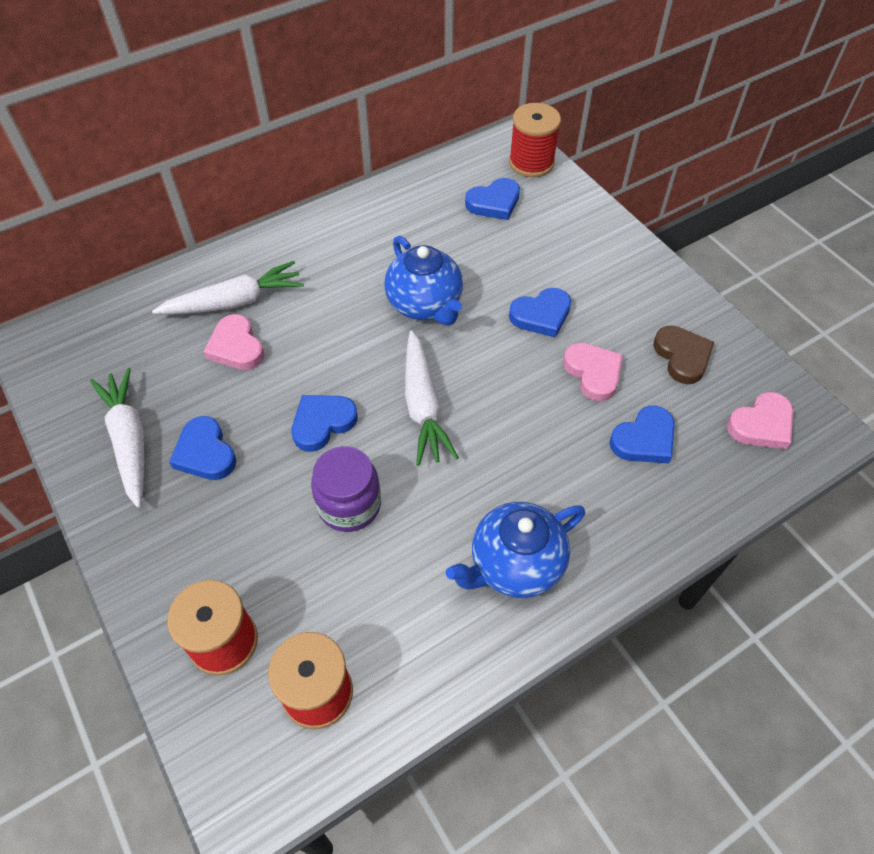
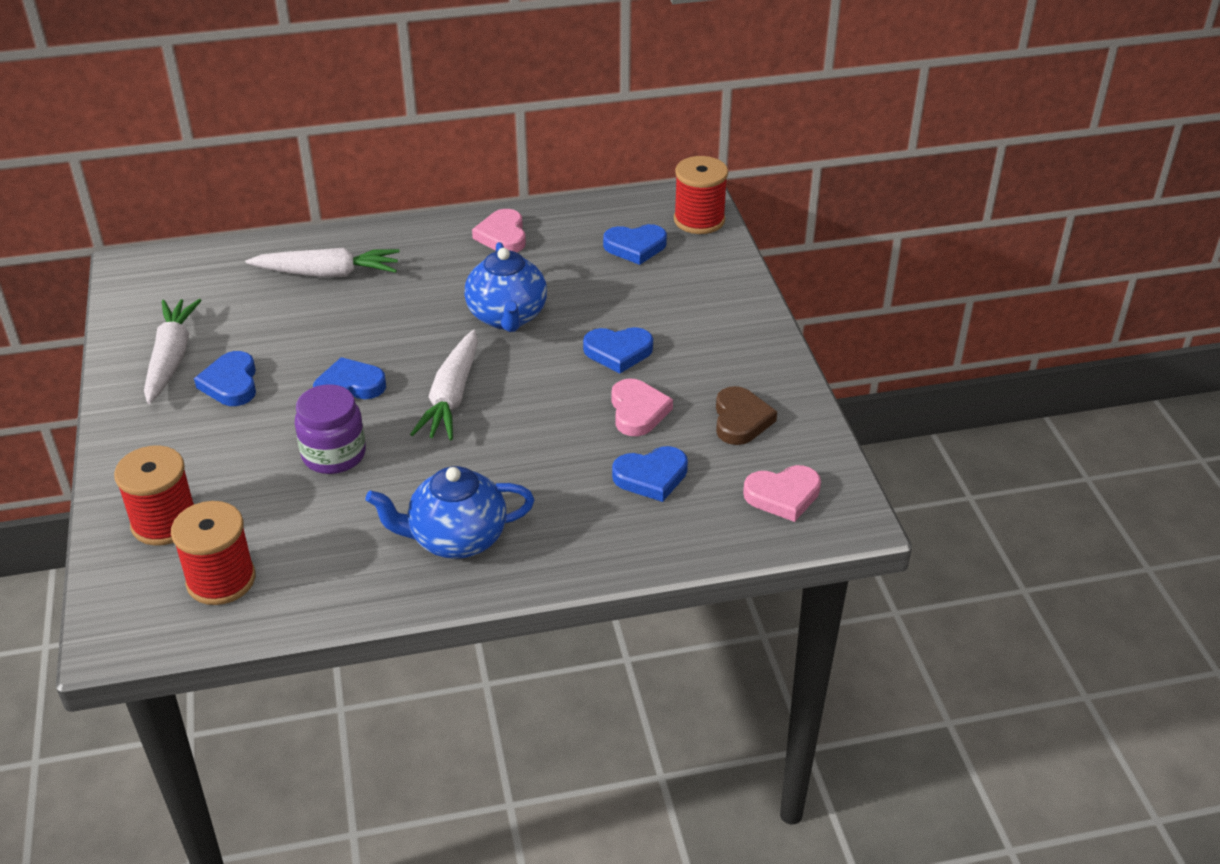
camera: 20 degrees right, 15 degrees down
(236, 347) = (308, 309): pink heart -> pink heart (502, 236)

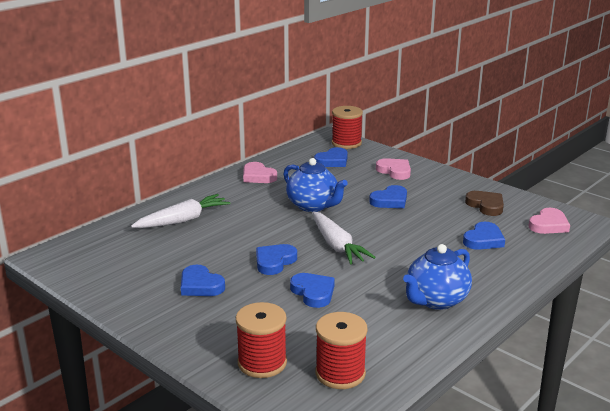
camera: 35 degrees left, 15 degrees down
(171, 358) = (142, 288): white carrot -> none
(334, 455) = (313, 292): purple jar -> blue heart
(638, 411) = (436, 219): pink heart -> pink heart (394, 171)

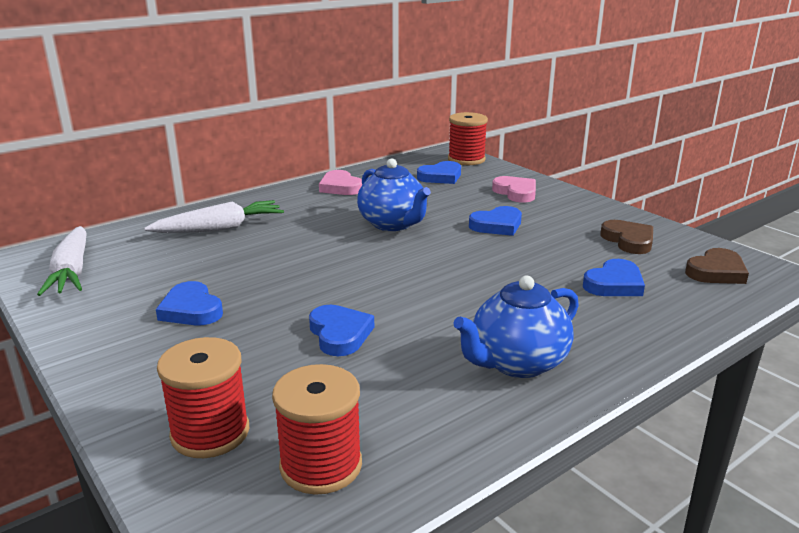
camera: 10 degrees right, 0 degrees up
(274, 262) = (307, 288): blue heart -> none
(337, 245) = (402, 274): white carrot -> white carrot (72, 271)
(548, 225) = (716, 272): pink heart -> brown heart

